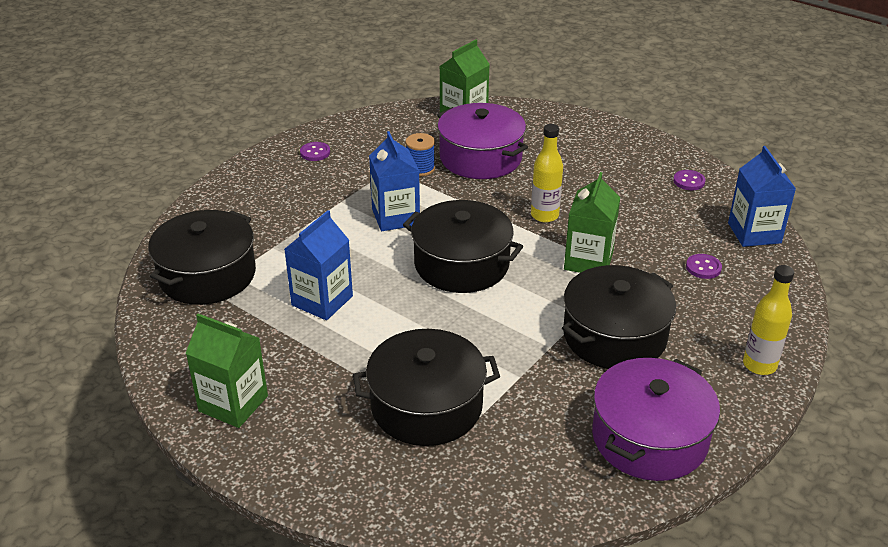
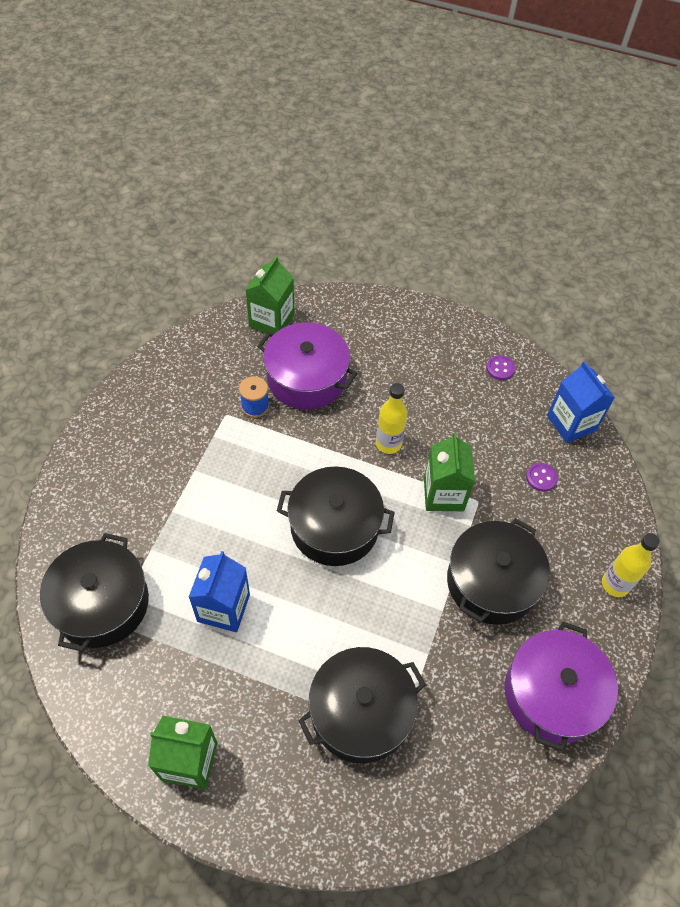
camera: 20 degrees left, 20 degrees up
(315, 153) = (145, 406): purple button -> none
(395, 217) = (254, 479): blue carton -> none

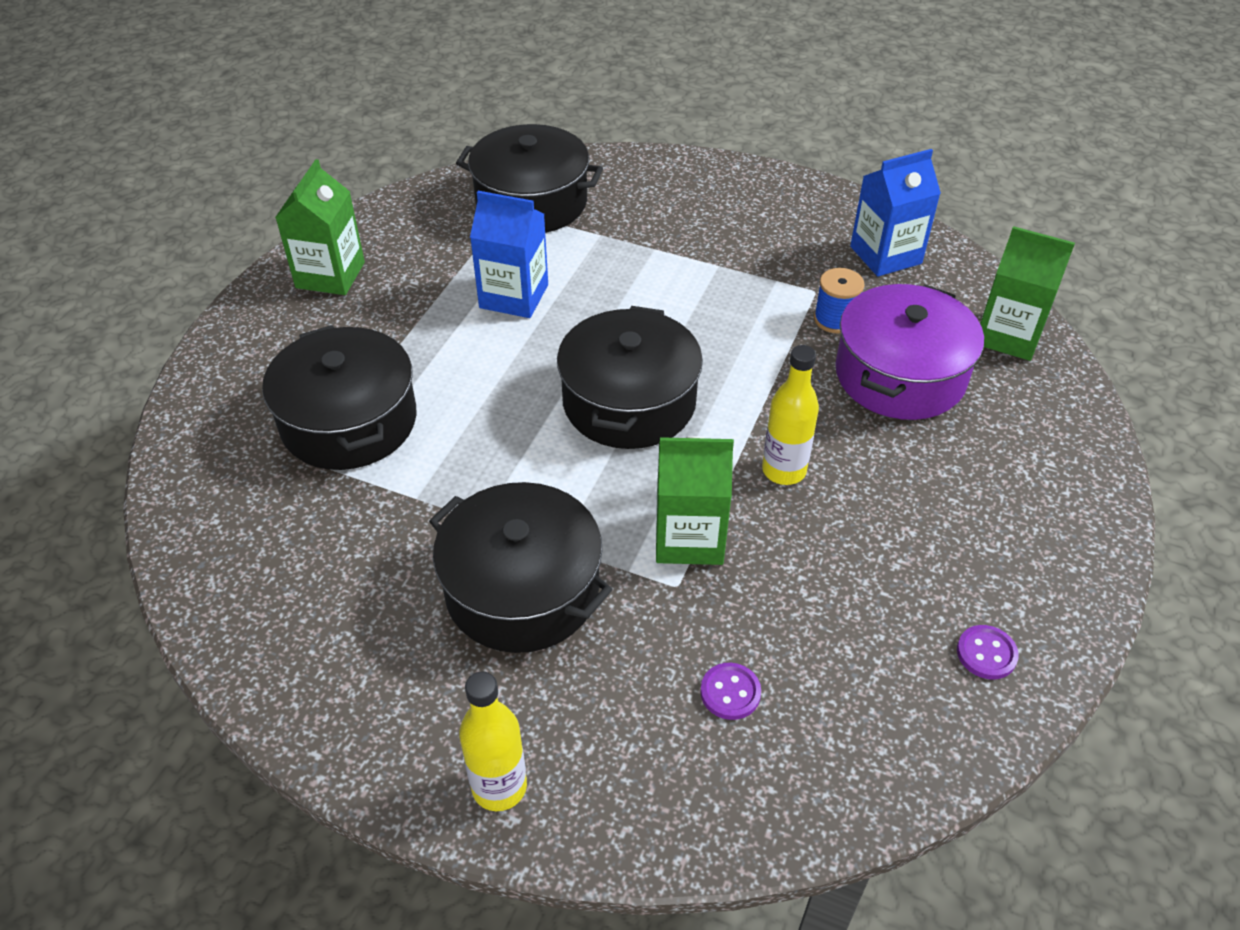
camera: 95 degrees right, 10 degrees down
(552, 694) = (320, 651): purple pot -> none
(571, 423) = (868, 769): blue carton -> blue carton (885, 255)

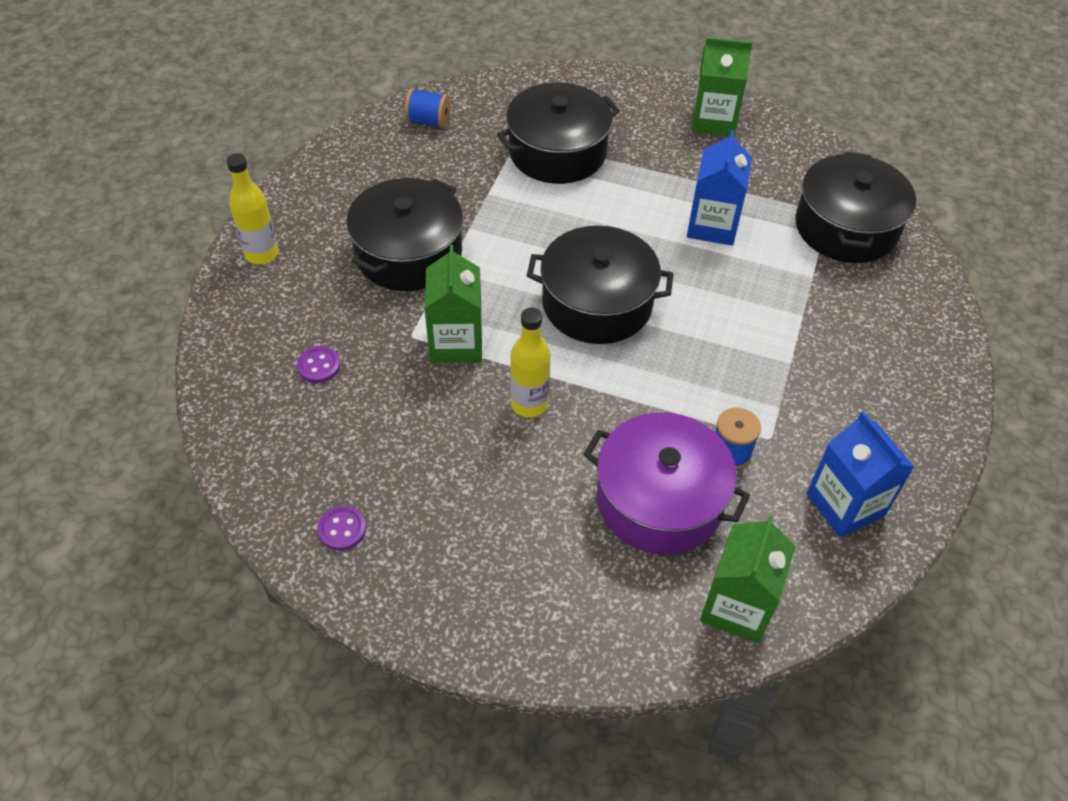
camera: 85 degrees right, 5 degrees up
(236, 565) = (428, 121): none -> blue spool

